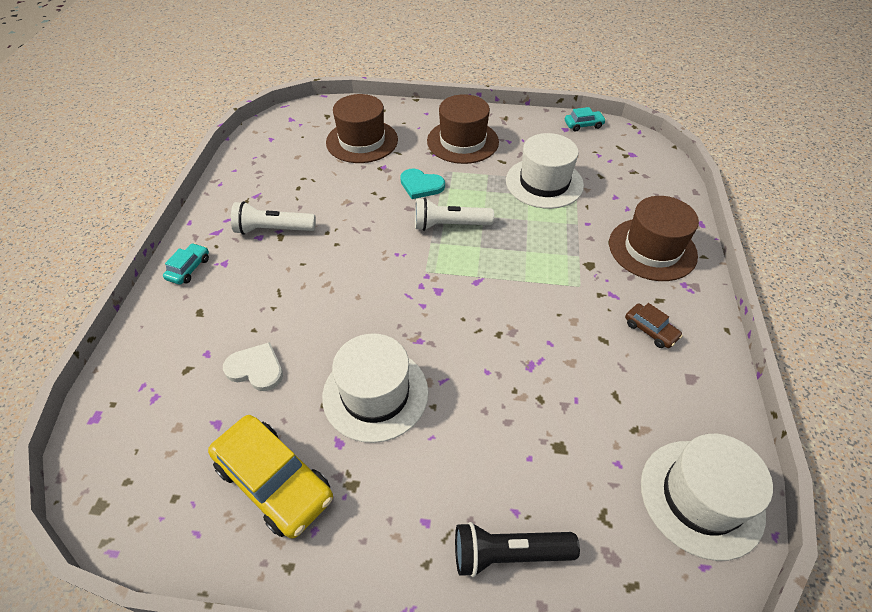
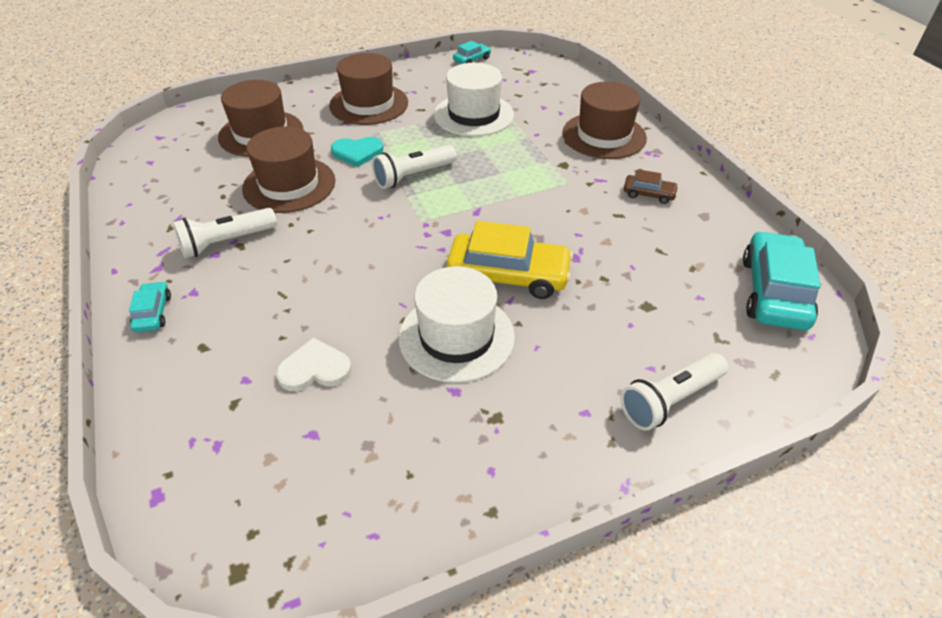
camera: 30 degrees left, 5 degrees down
(274, 481) = (418, 452): yellow car -> yellow car (508, 275)
(350, 196) = (289, 185): none -> brown hat
(508, 553) = (670, 400): black flashlight -> white flashlight
(701, 497) = (774, 292): white hat -> turquoise car

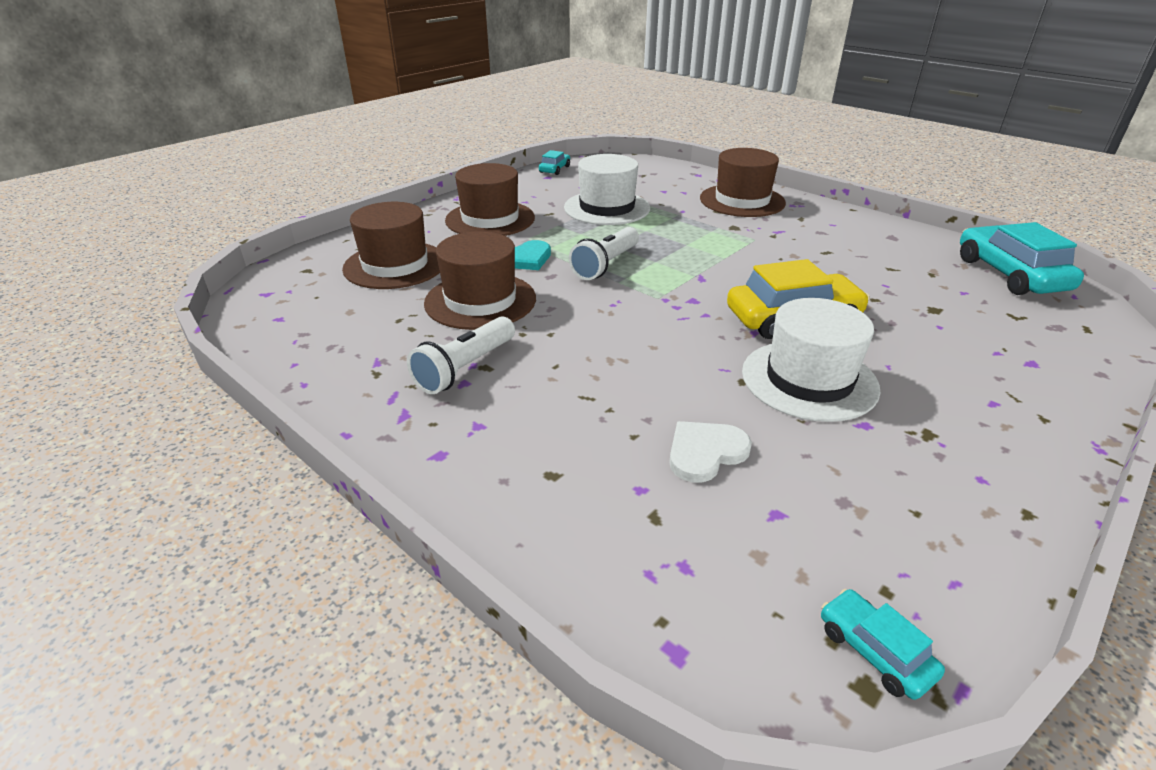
camera: 25 degrees left, 10 degrees down
(153, 313) = (449, 461): turquoise car -> turquoise car (874, 651)
(649, 194) = (831, 232): brown car -> none
(670, 400) = (1042, 371): white flashlight -> none

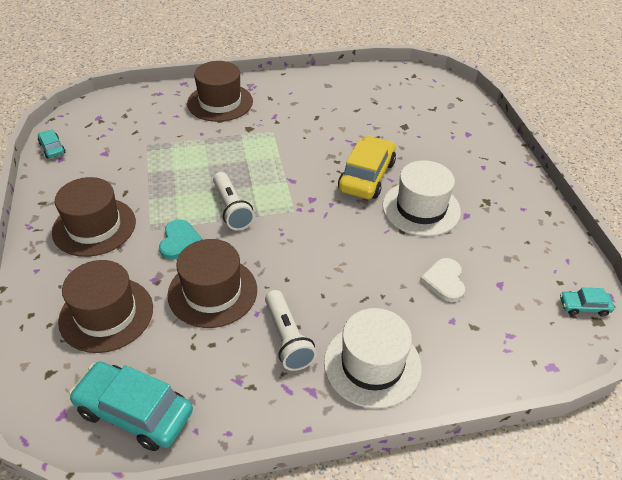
camera: 55 degrees left, 10 degrees up
(607, 208) = (153, 162): white hat -> white hat (372, 364)
(1010, 274) = (400, 81): turquoise car -> turquoise car (134, 412)

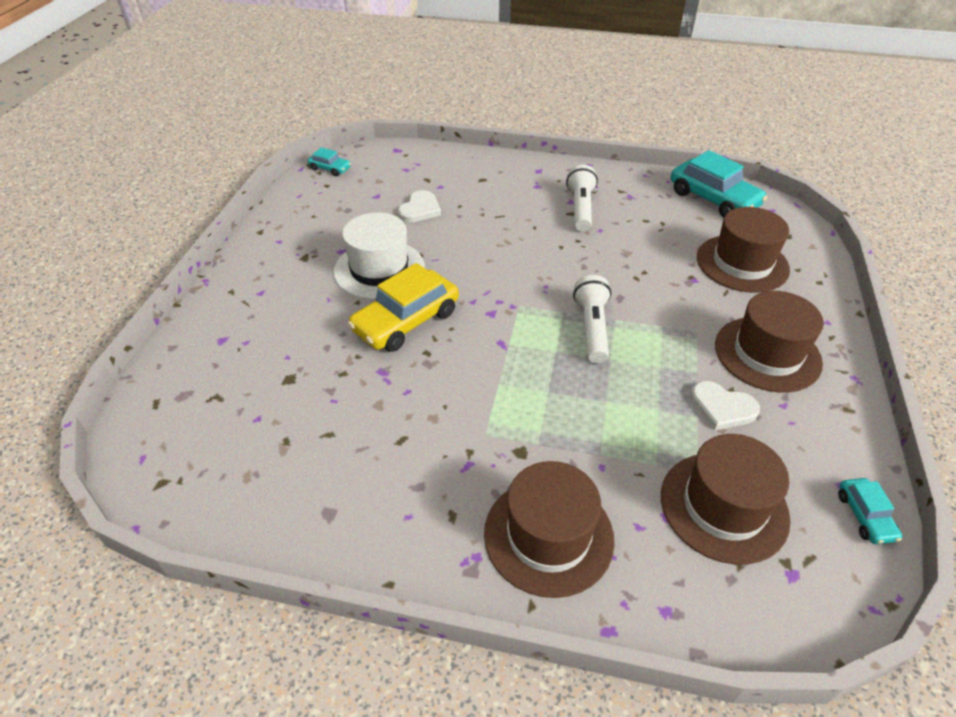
camera: 155 degrees left, 0 degrees up
(131, 181) = (722, 407): none -> white heart
(179, 241) = (662, 309): turquoise heart -> none
(212, 292) = (636, 255): brown hat -> brown hat (723, 506)
(372, 364) = (523, 180): white hat -> none

